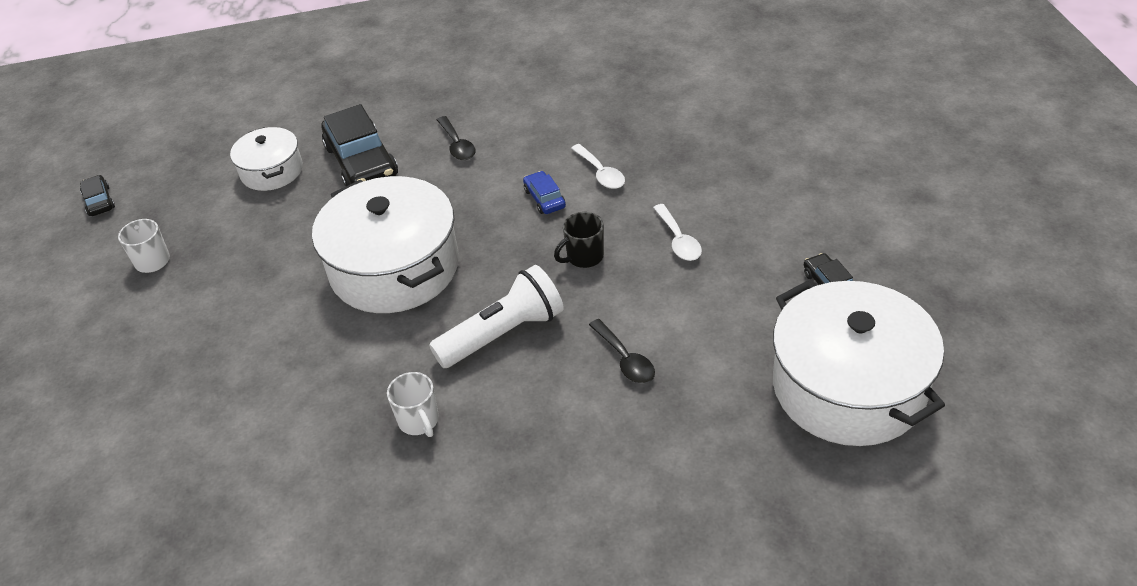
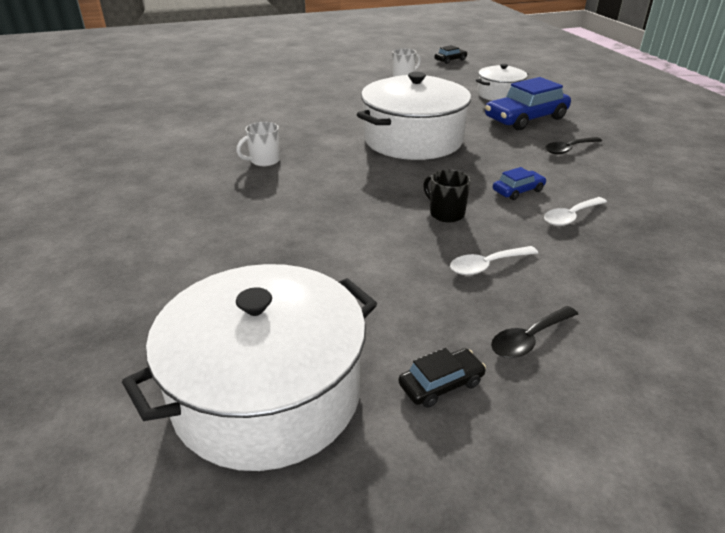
camera: 80 degrees right, 10 degrees down
(361, 162) = (525, 118): black car -> blue car
(503, 334) = (347, 183): white flashlight -> none
(625, 359) = (318, 239): black spoon -> black spoon (529, 339)

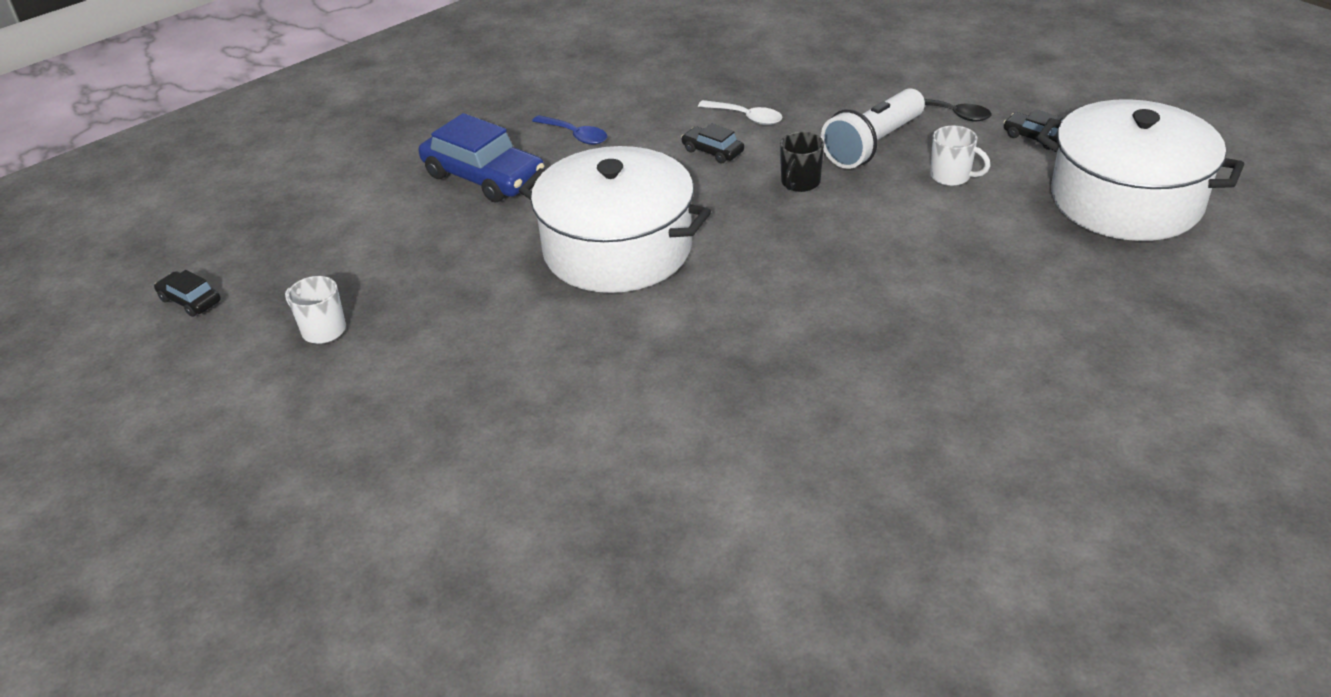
camera: 110 degrees left, 5 degrees up
(264, 161) = (778, 356): white mug -> white mug (951, 176)
(487, 265) = (873, 145): white spoon -> white flashlight
(499, 94) = (386, 213): white pot -> none
(518, 191) = (712, 151): blue car -> black car
(568, 149) = (575, 135): black spoon -> blue spoon

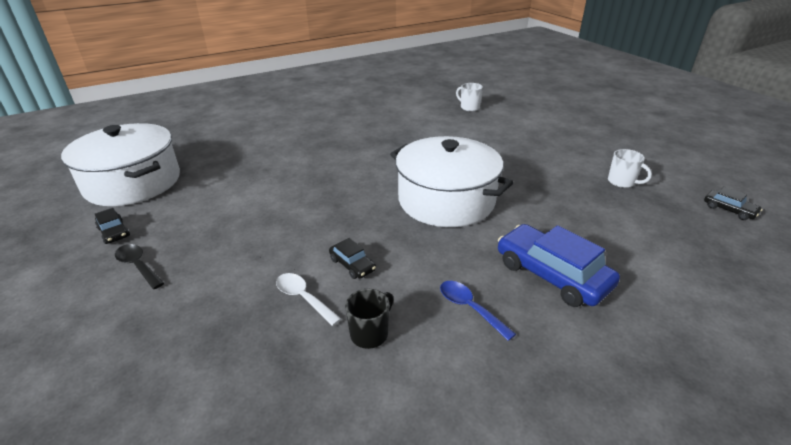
camera: 170 degrees left, 5 degrees down
(800, 183) = (306, 225): black mug -> black mug (370, 333)
(873, 145) = (228, 247): white flashlight -> none
(951, 176) = (206, 213): white mug -> white mug (469, 107)

